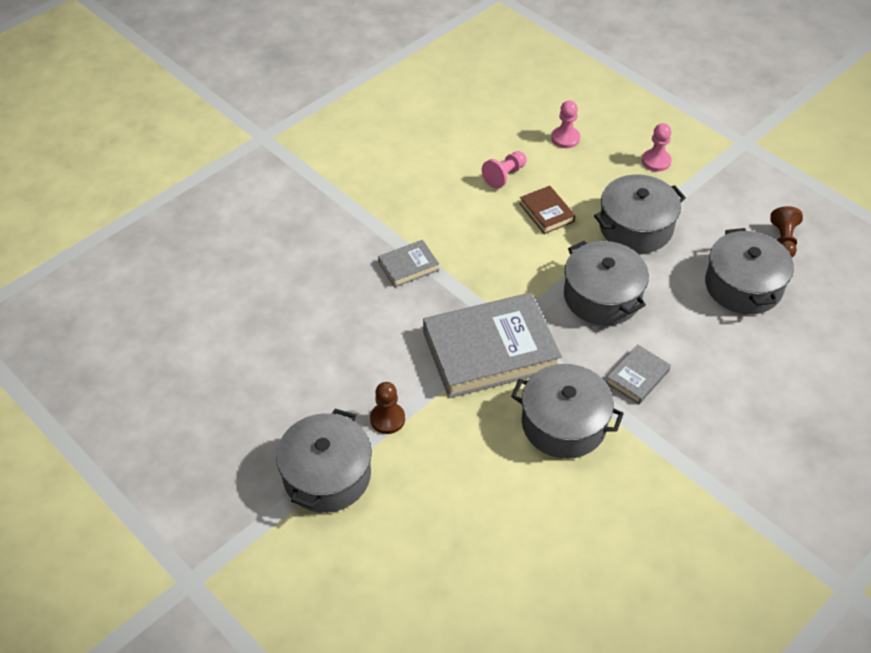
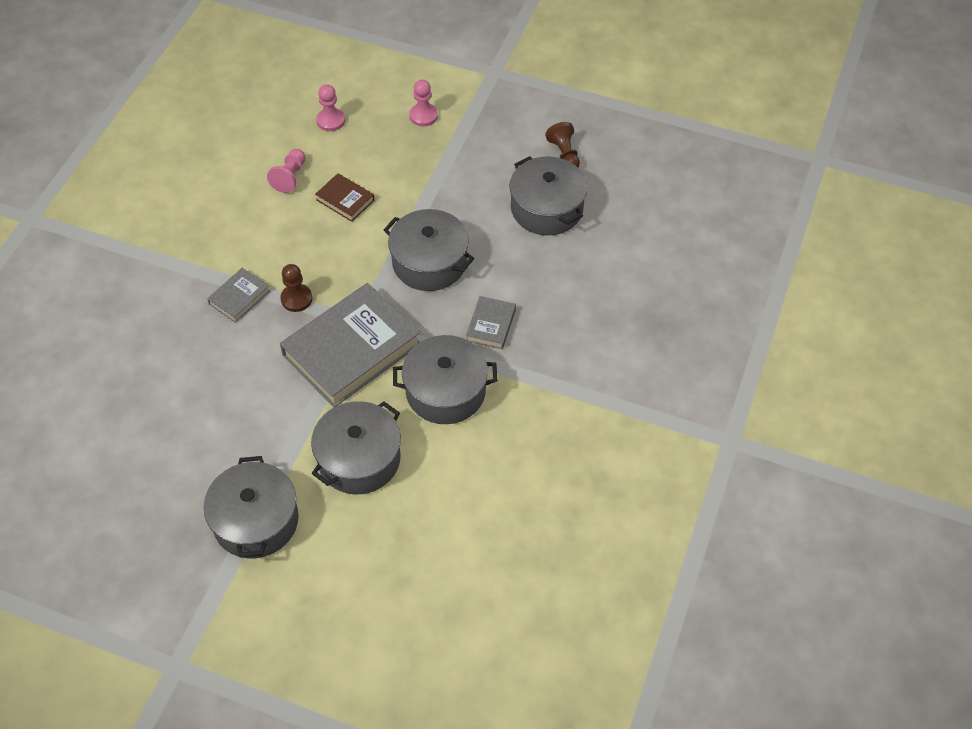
camera: 25 degrees left, 5 degrees up
(387, 419) = (287, 448): brown pawn -> brown pawn (296, 299)
(635, 227) = (431, 186): grey pot -> grey pot (359, 459)

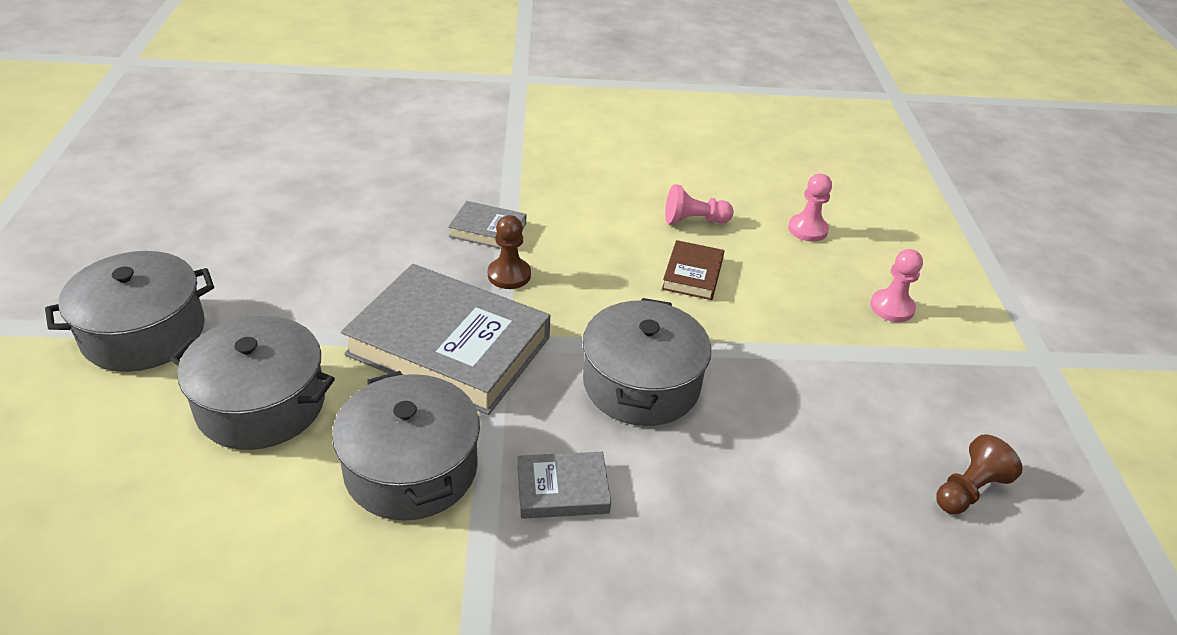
camera: 65 degrees right, 15 degrees down
(546, 208) = (839, 498): grey pot -> none

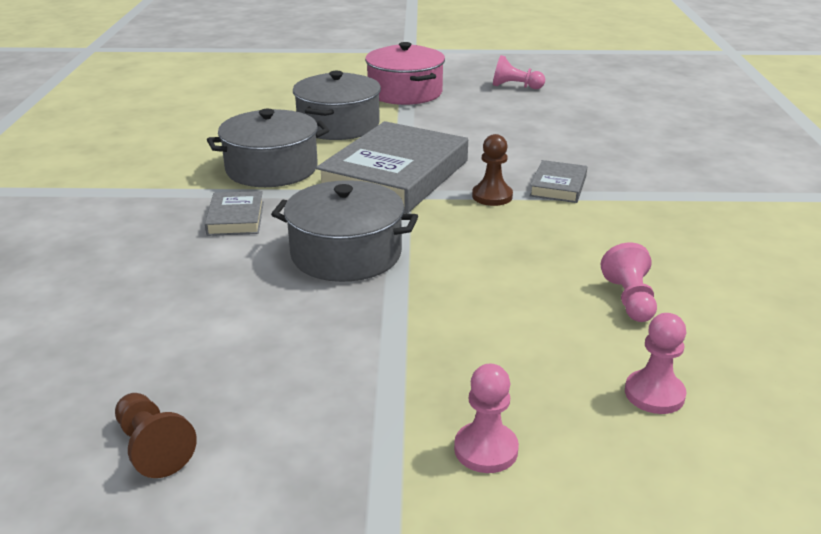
camera: 95 degrees right, 10 degrees down
(144, 332) = (405, 92): grey pot -> pink pot
(170, 228) = (515, 87): none -> pink pawn
(692, 274) = (519, 291): brown book -> none

